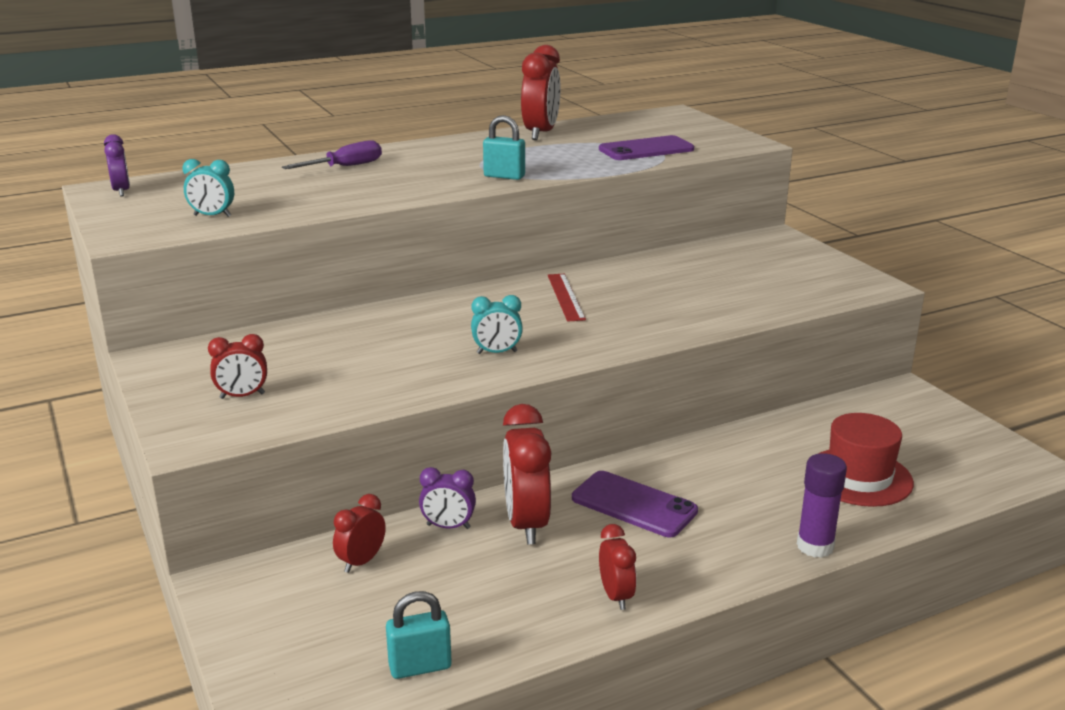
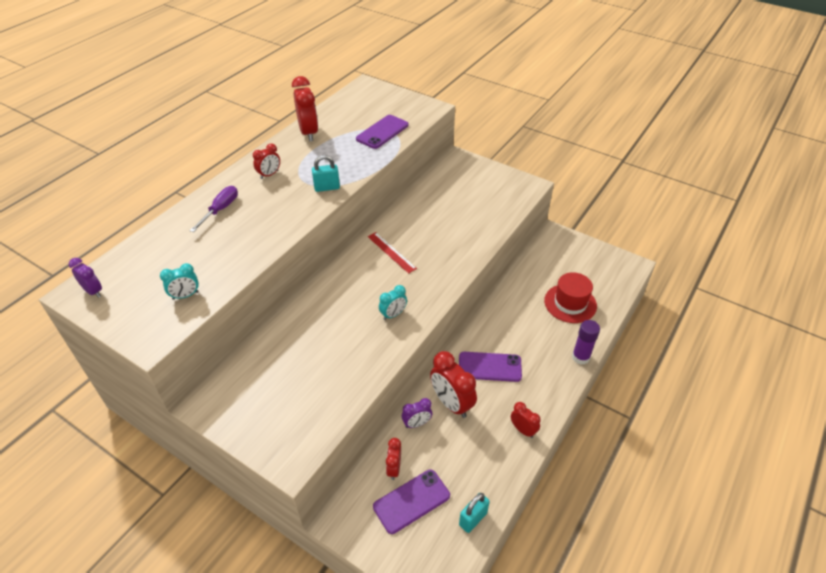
camera: 30 degrees left, 20 degrees up
(242, 396) = (287, 412): red clock -> red clock (269, 174)
(348, 607) = (411, 501): none -> purple phone

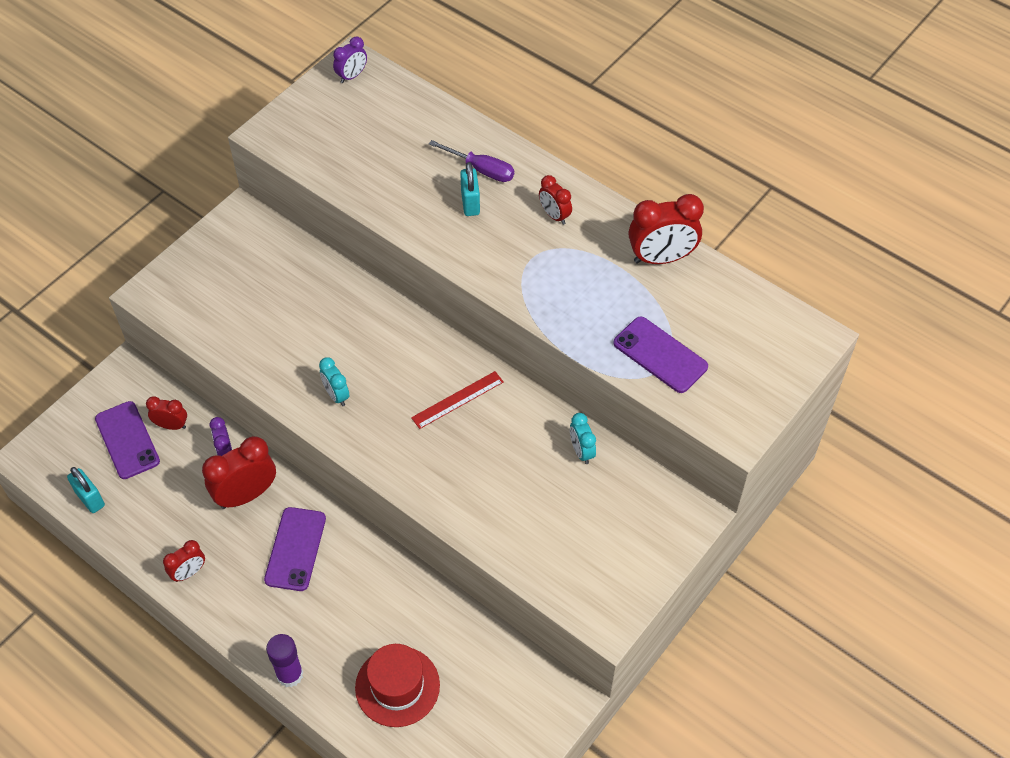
camera: 95 degrees right, 10 degrees up
(185, 295) = (329, 153): turquoise clock -> turquoise clock (581, 451)
(327, 188) = (517, 282): turquoise padlock -> turquoise padlock (470, 203)

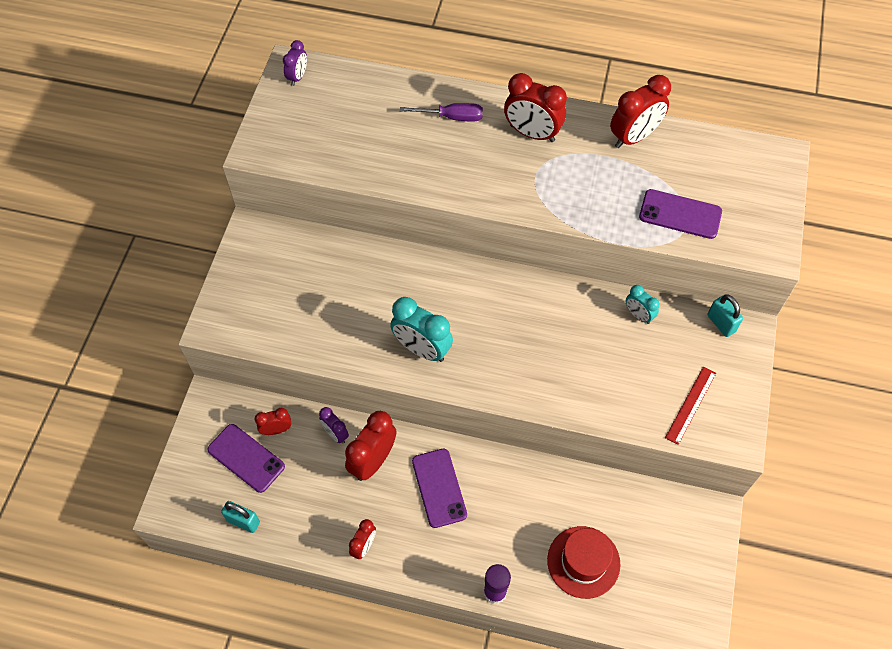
camera: 25 degrees left, 5 degrees up
(336, 395) = (422, 349): turquoise clock -> turquoise clock, size x1.79
(457, 400) = (520, 313): red ruler -> red ruler (690, 405)
(470, 203) = (460, 148): turquoise padlock -> turquoise padlock (721, 323)
(554, 215) = (532, 133): red clock -> red clock, size x1.79

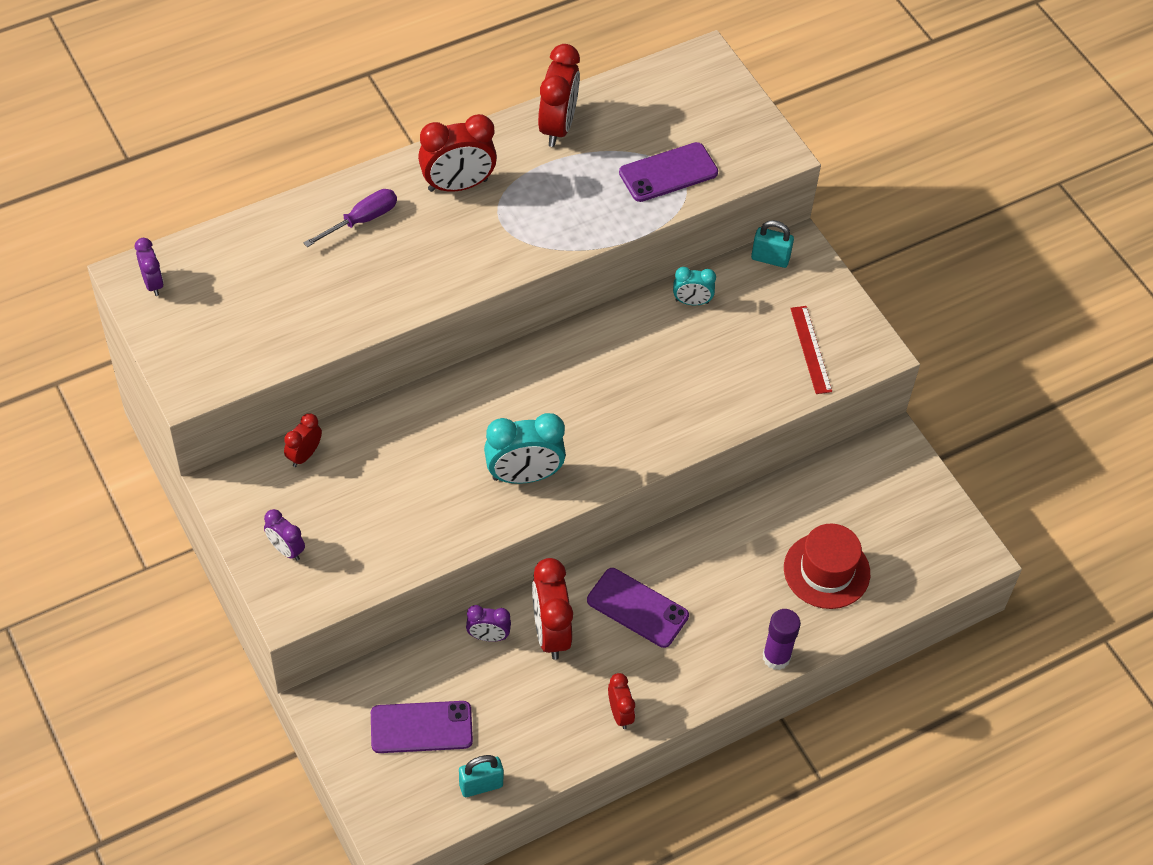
camera: 45 degrees left, 5 degrees down
(245, 290) = (286, 549): none -> purple clock
(276, 430) = (424, 678): red clock -> red clock (304, 455)

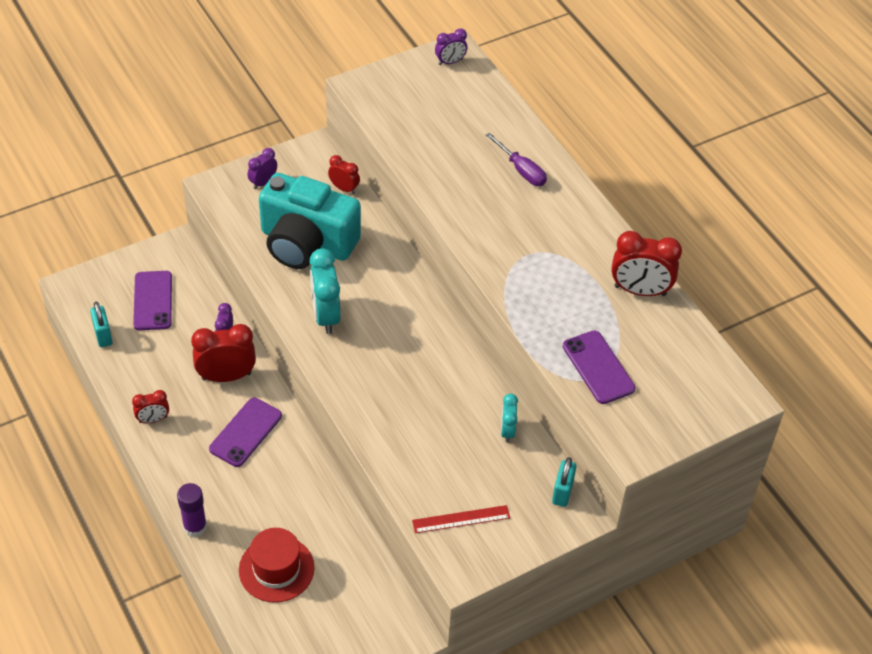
camera: 90 degrees right, 5 degrees down
(400, 497) = (306, 243): none -> turquoise camera
(458, 185) = (565, 226): red clock -> none

